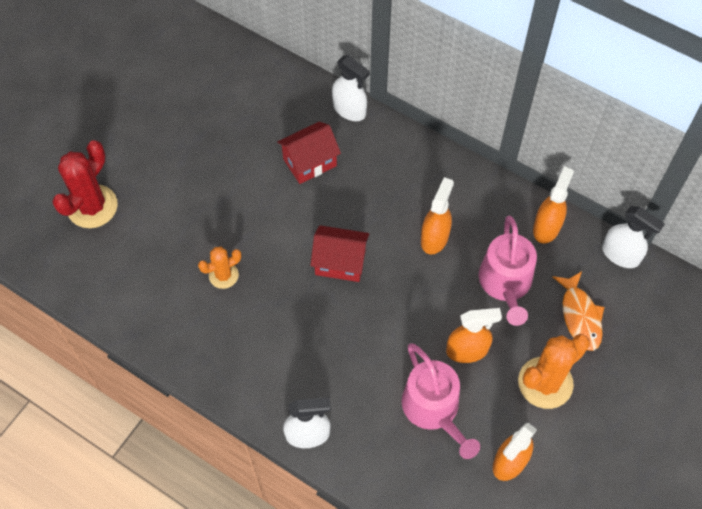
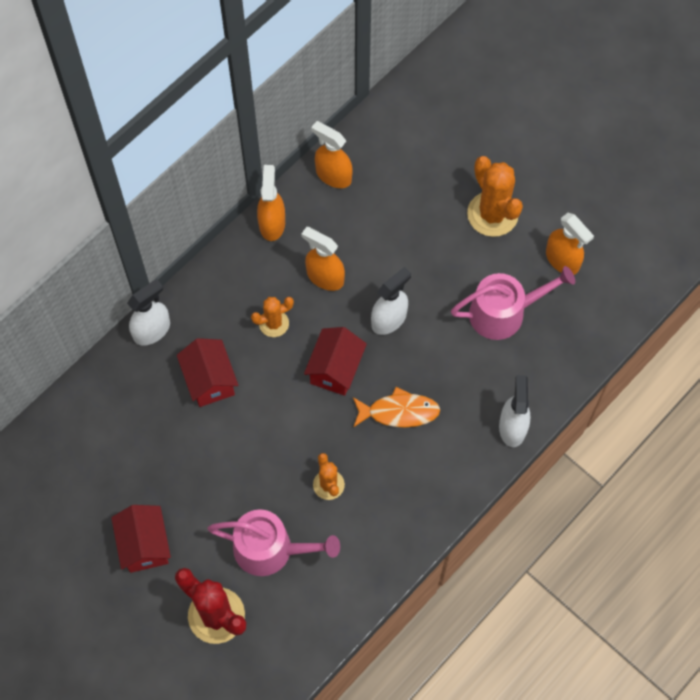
camera: 80 degrees left, 5 degrees up
(150, 142) = (144, 545): none -> red house
(376, 203) = (274, 323): none -> orange cactus
(467, 350) = (450, 272): orange spray bottle -> orange spray bottle (272, 223)
(506, 283) = (387, 224): pink watering can -> pink watering can (270, 549)
(580, 316) = (431, 170): orange fish -> orange fish (399, 412)
(620, 255) = (375, 120): white spray bottle -> white spray bottle (389, 319)

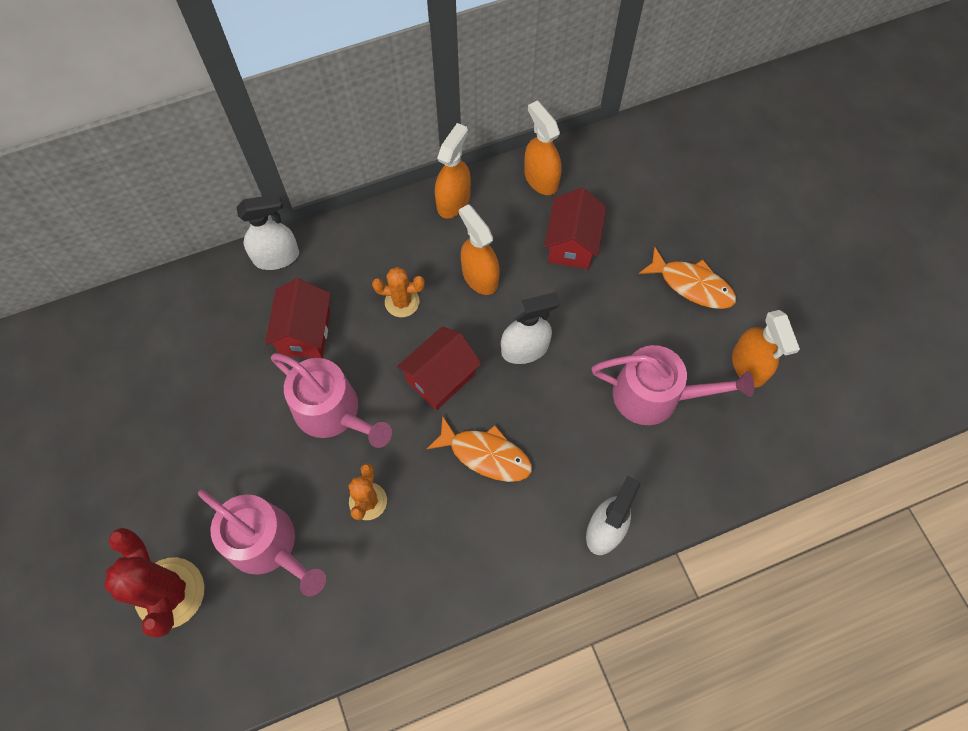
camera: 25 degrees right, 0 degrees up
(144, 545) = (142, 477): red house -> red house (572, 244)
(265, 431) = (332, 412): none -> pink watering can
(492, 214) = (692, 285): orange cactus -> orange fish

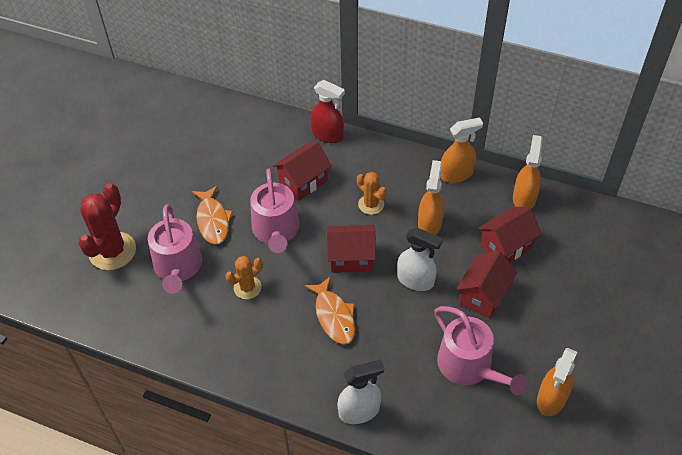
camera: 45 degrees right, 15 degrees down
(277, 257) = (327, 135): white spray bottle -> red spray bottle
(600, 312) = (483, 296): none -> red house
(692, 285) = (562, 325): orange fish -> orange fish (213, 220)

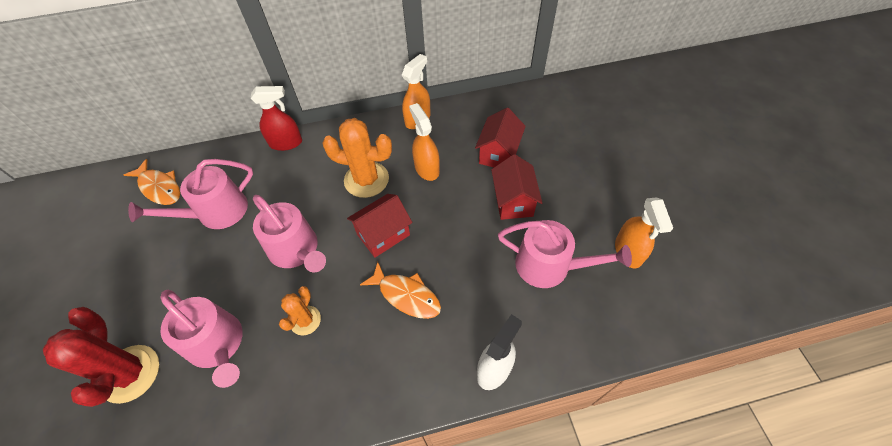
camera: 35 degrees left, 5 degrees up
(213, 220) = (225, 276): orange fish -> orange fish (159, 187)
(237, 165) = (216, 212): none -> pink watering can
(303, 182) = (291, 193): red house -> none
(371, 204) = (366, 180): orange cactus -> orange cactus, size x1.75
(415, 280) = (451, 221): white spray bottle -> none
(524, 198) = (482, 111): orange spray bottle -> none

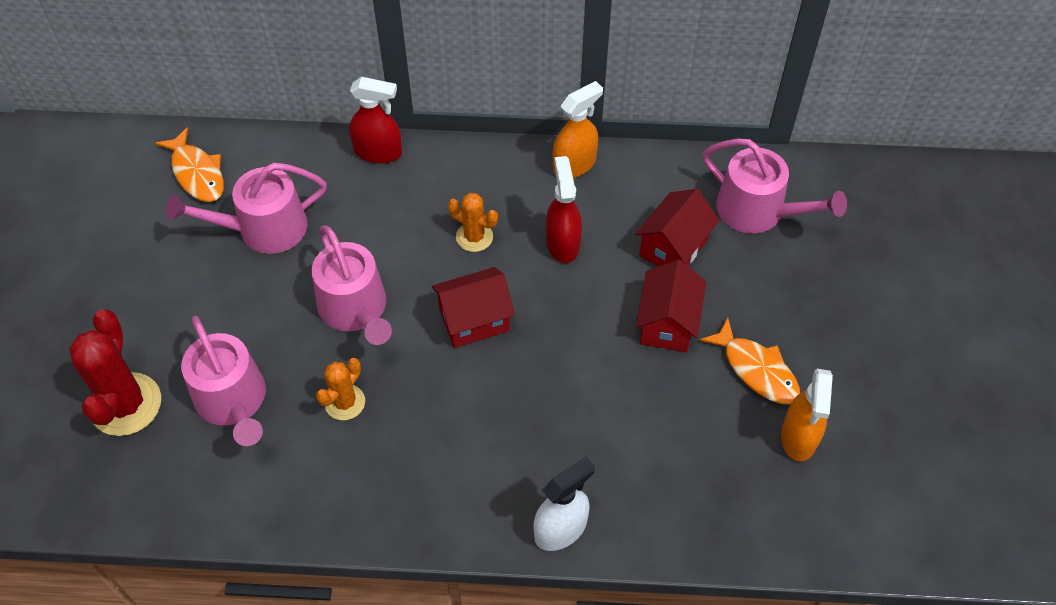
camera: 15 degrees right, 0 degrees up
(366, 180) = (474, 237): orange cactus -> orange cactus, size x0.57
(406, 295) = (480, 408): orange fish -> orange fish (756, 370)
(426, 168) = (563, 243): orange spray bottle -> red spray bottle
(549, 266) = (682, 424): pink watering can -> pink watering can (758, 211)

